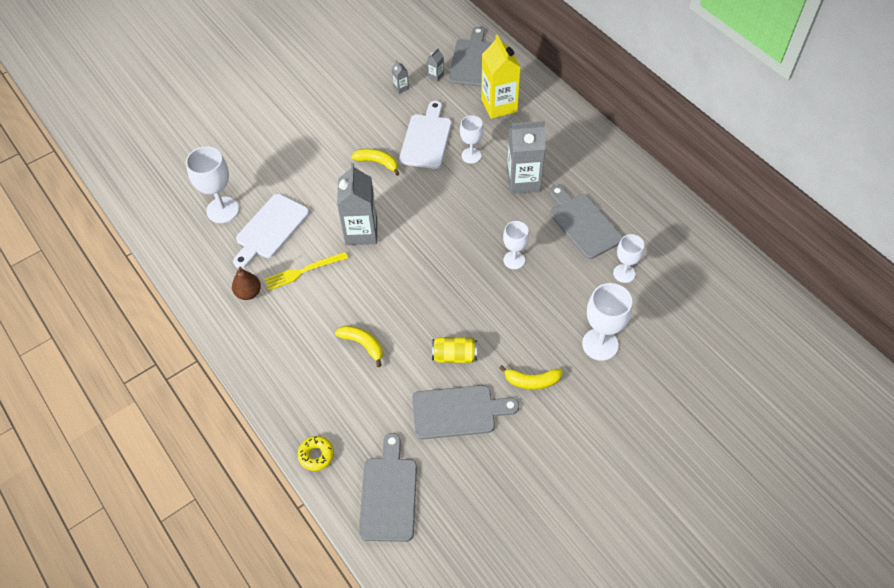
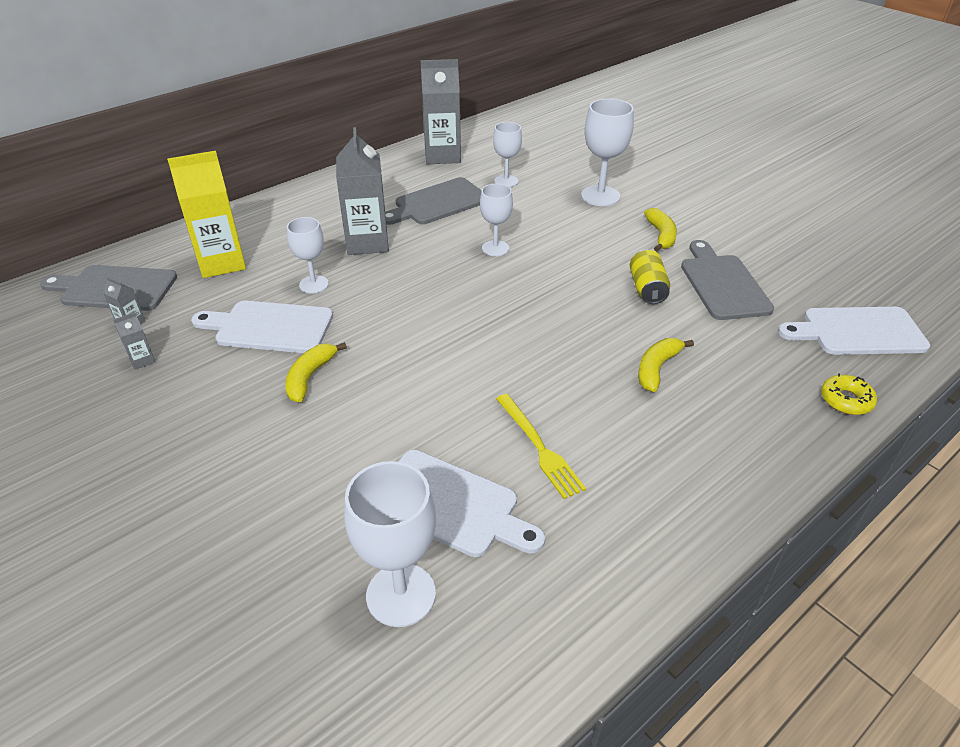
camera: 95 degrees left, 15 degrees down
(248, 293) = (597, 518): brown pear -> none
(361, 232) = (454, 385): grey carton -> grey carton (442, 156)
(388, 494) = (858, 332): grey cutting board -> white cutting board

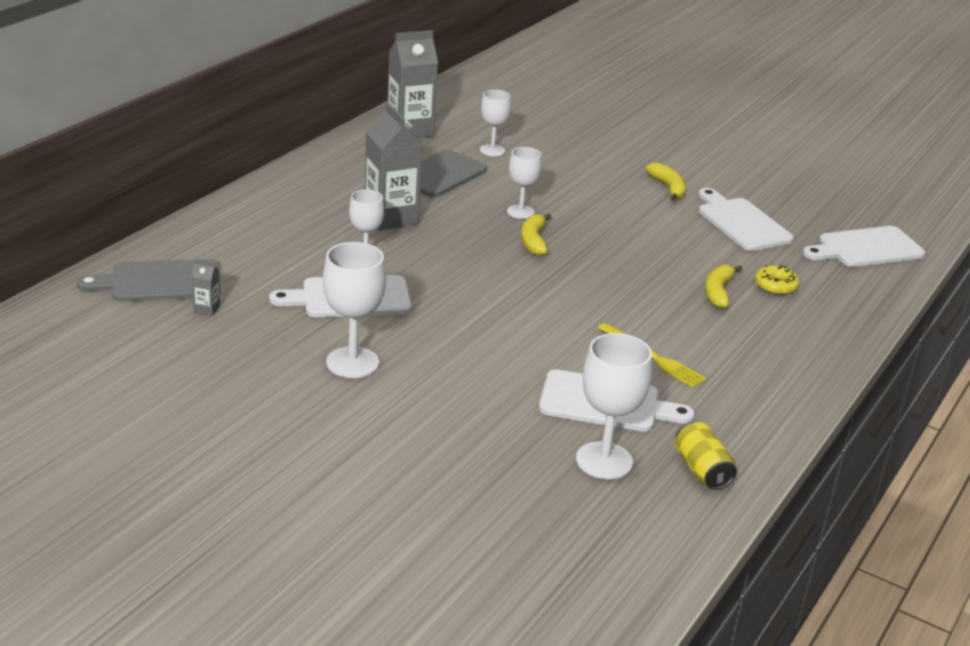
camera: 20 degrees left, 10 degrees down
(142, 360) = (247, 337): grey carton -> none
(222, 263) = (254, 249): yellow carton -> none
(310, 377) = (420, 331): yellow banana -> yellow banana (533, 241)
(600, 196) = (593, 157): white goblet -> white goblet (352, 362)
(647, 289) = (678, 233): yellow can -> yellow can (701, 470)
(722, 284) = (741, 223): grey cutting board -> white cutting board
(846, 400) = (875, 297): yellow donut -> yellow donut (775, 286)

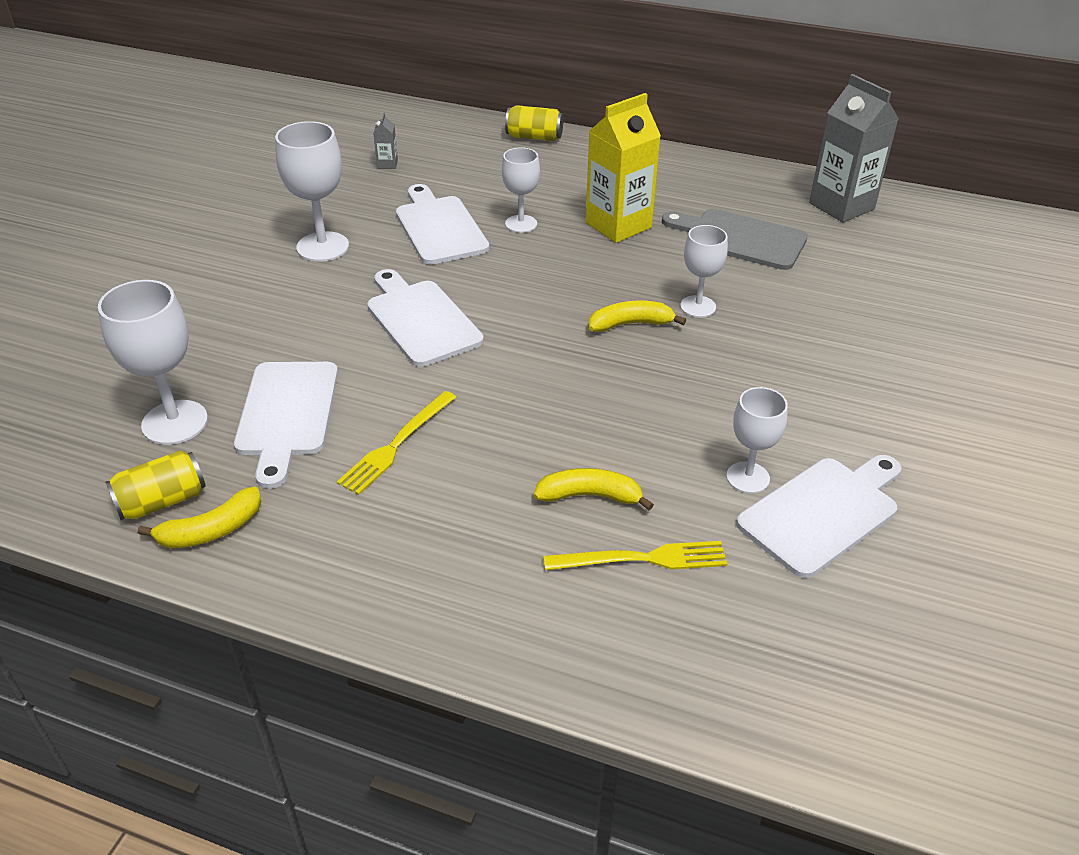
camera: 80 degrees right, 10 degrees up
(160, 282) = (423, 137): grey cutting board -> none
(206, 225) = (534, 137): none -> yellow can
(391, 218) = (618, 225): grey carton -> yellow carton
(492, 150) = (846, 267): white goblet -> white goblet (748, 477)
(668, 188) = (875, 426): yellow banana -> yellow banana (211, 530)
(775, 286) = (642, 559): yellow donut -> yellow fork
(866, 248) = (848, 683): white cutting board -> white cutting board (421, 320)

